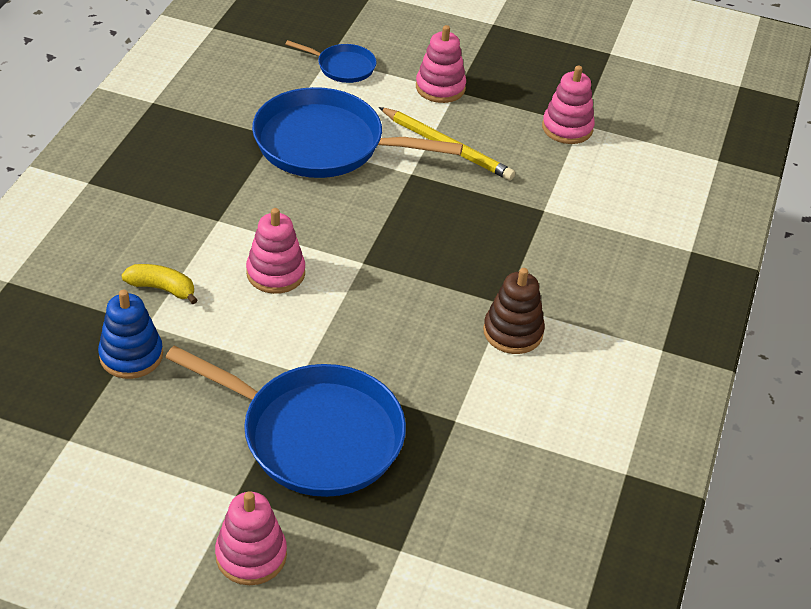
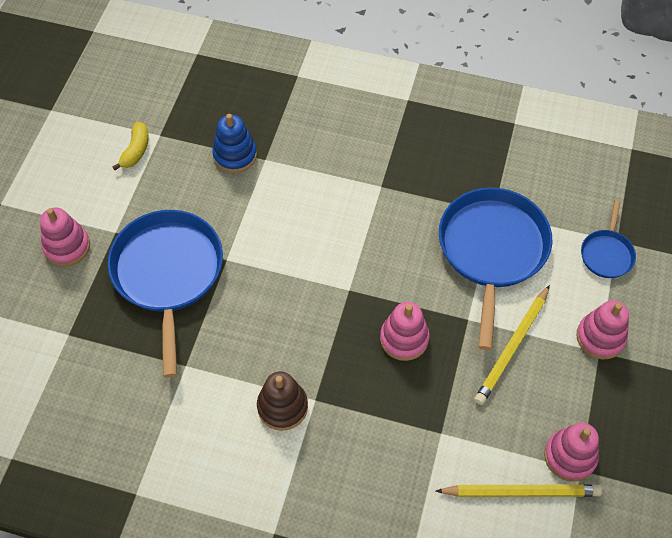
camera: 90 degrees right, 15 degrees up
(162, 288) = (302, 162): yellow banana -> yellow banana (136, 151)
(275, 273) = (328, 231): pink stacking toy -> pink stacking toy (404, 339)
(315, 435) = (168, 273): blue pan -> blue pan turned 150 degrees clockwise
(605, 165) = (520, 492): none -> yellow pencil

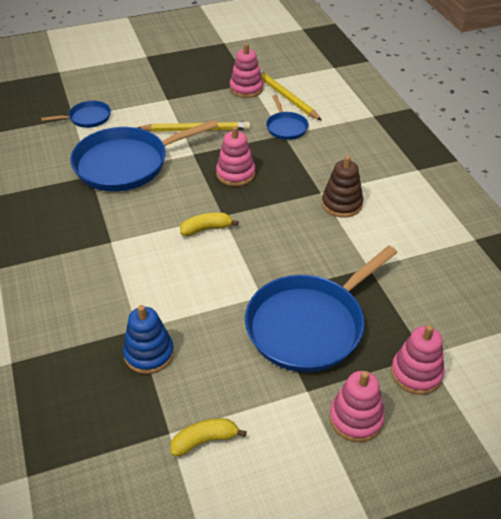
camera: 125 degrees left, 15 degrees down
(340, 266) = (206, 229): none -> yellow banana
(453, 446) = (286, 127): none -> blue pan
(600, 337) = (156, 102): pink stacking toy -> pink stacking toy (416, 373)

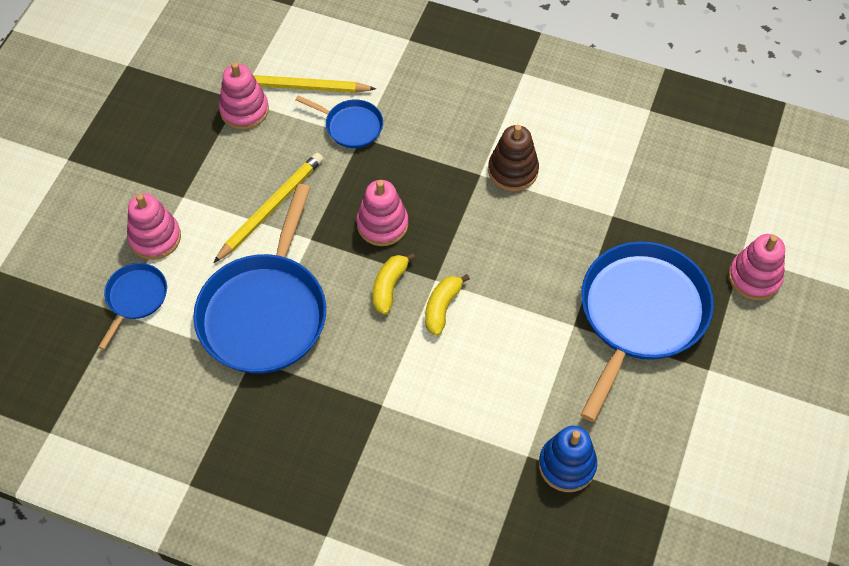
camera: 50 degrees left, 15 degrees up
(205, 440) = (699, 483): yellow banana -> yellow banana (389, 287)
(309, 325) = (640, 314): blue pan -> blue pan turned 150 degrees counterclockwise
(356, 418) = (763, 355): pink stacking toy -> pink stacking toy (155, 238)

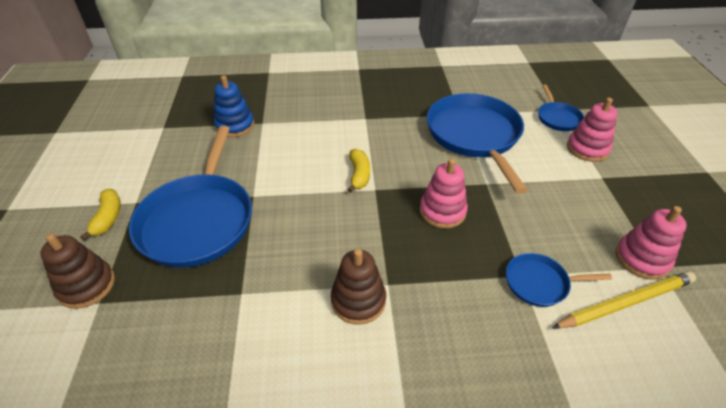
camera: 155 degrees right, 15 degrees down
(271, 208) = (534, 192): yellow pencil -> none
(389, 287) = (405, 174): yellow banana -> yellow banana (108, 218)
(754, 277) = (87, 286): pink stacking toy -> brown stacking toy

